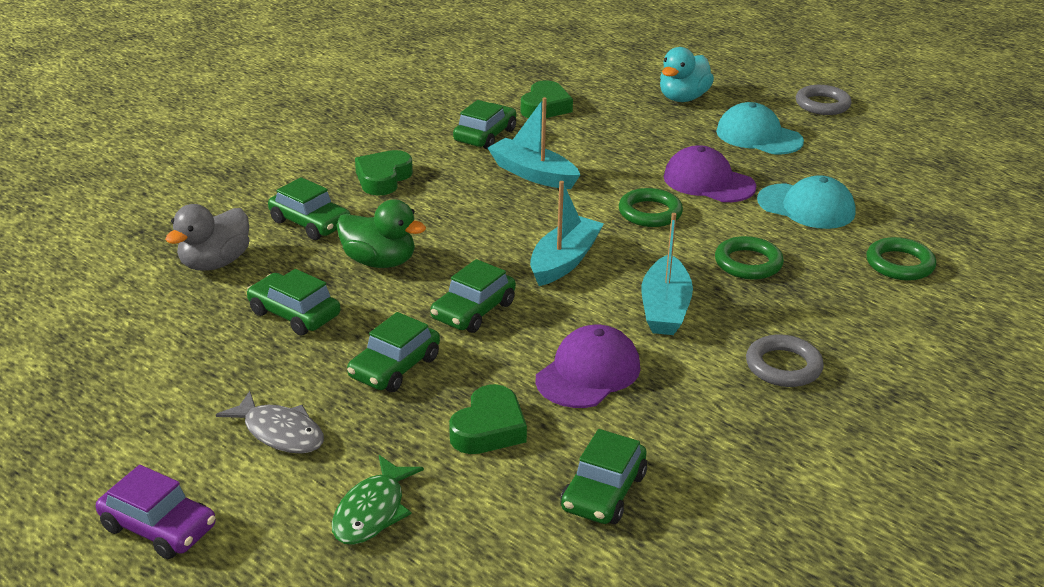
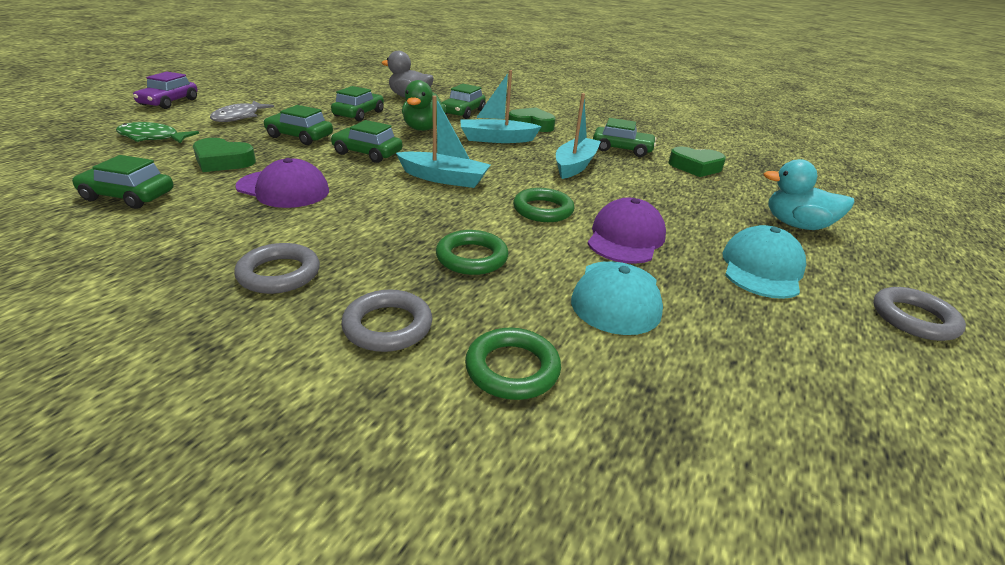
camera: 75 degrees right, 0 degrees up
(664, 308) = (379, 217): turquoise boat -> turquoise boat (496, 139)
(857, 311) = (388, 326): none -> grey ring

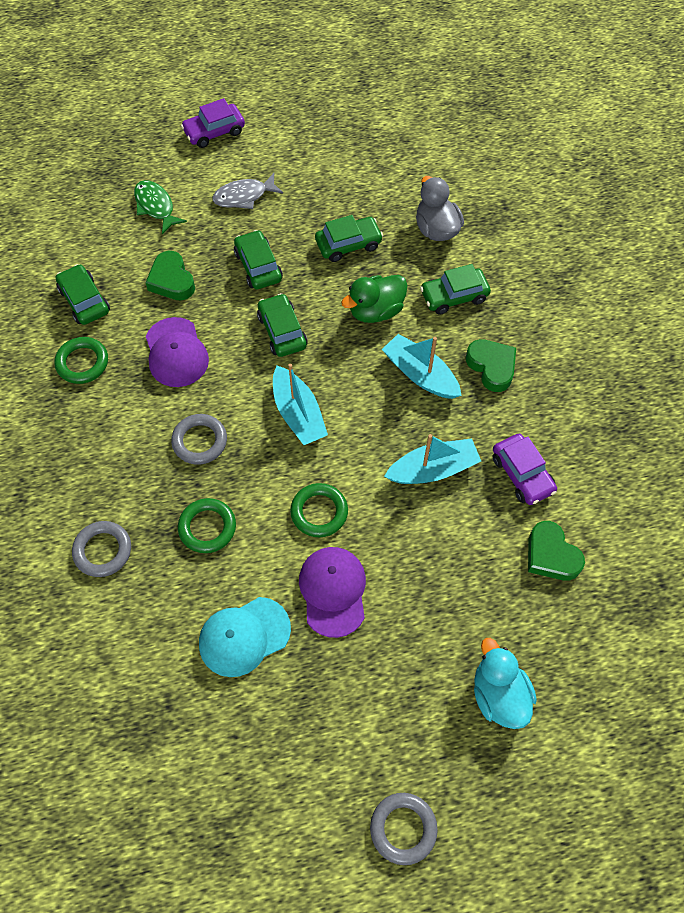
camera: 50 degrees right, 30 degrees up
(279, 274) = (94, 458): grey ring -> grey ring (200, 441)
(512, 369) = (124, 633): green ring -> green ring (82, 363)
(622, 149) = (522, 474): green car -> purple car
(625, 238) = (333, 591): purple cap -> purple cap turned 75 degrees counterclockwise
(762, 268) = (380, 702): turquoise cap -> none

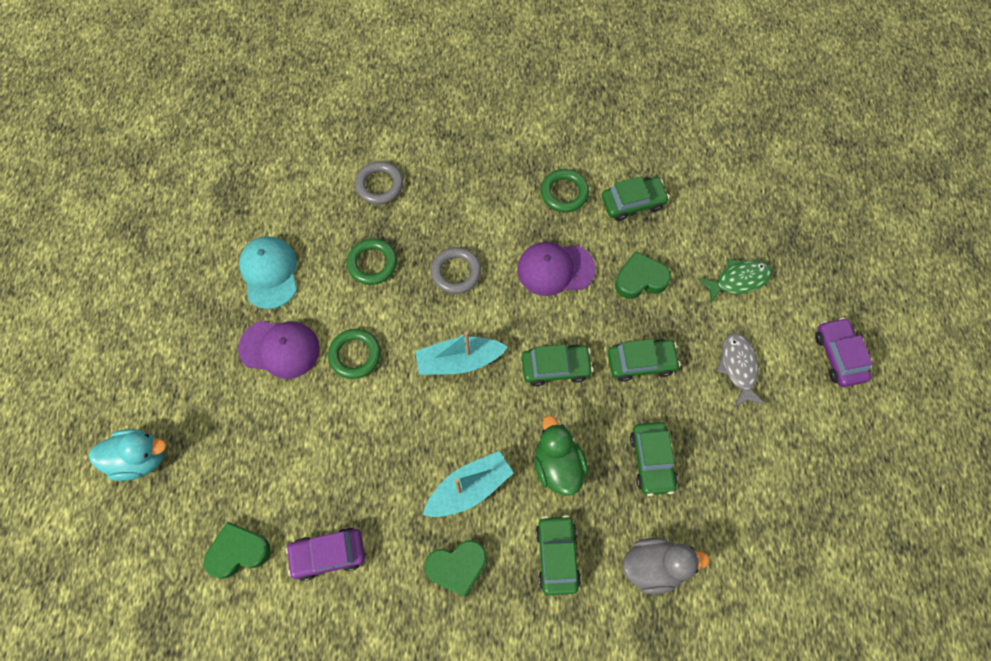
camera: 105 degrees right, 5 degrees up
(403, 828) = (79, 352): grey ring -> none
(433, 469) = (362, 468): turquoise boat -> none

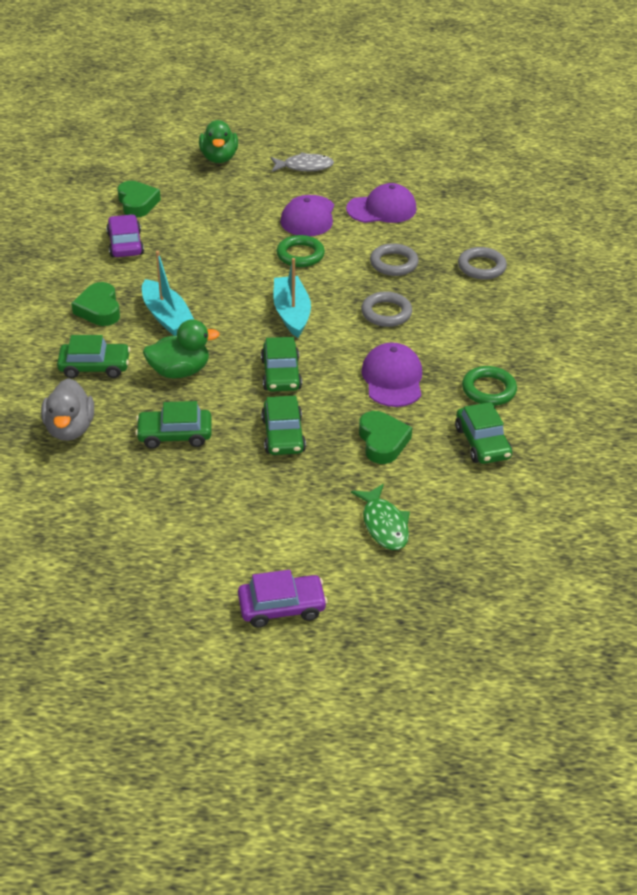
camera: 90 degrees right, 25 degrees down
(140, 458) = (219, 158): turquoise duck -> green duck
(269, 273) = (382, 209): turquoise cap -> purple cap
(372, 263) = (393, 263): green ring -> grey ring
(738, 368) = (272, 512): grey fish -> grey fish (304, 167)

